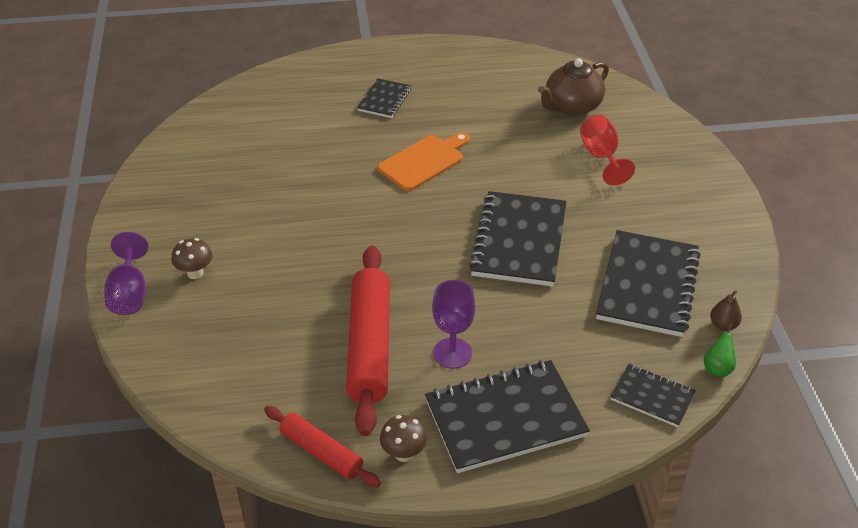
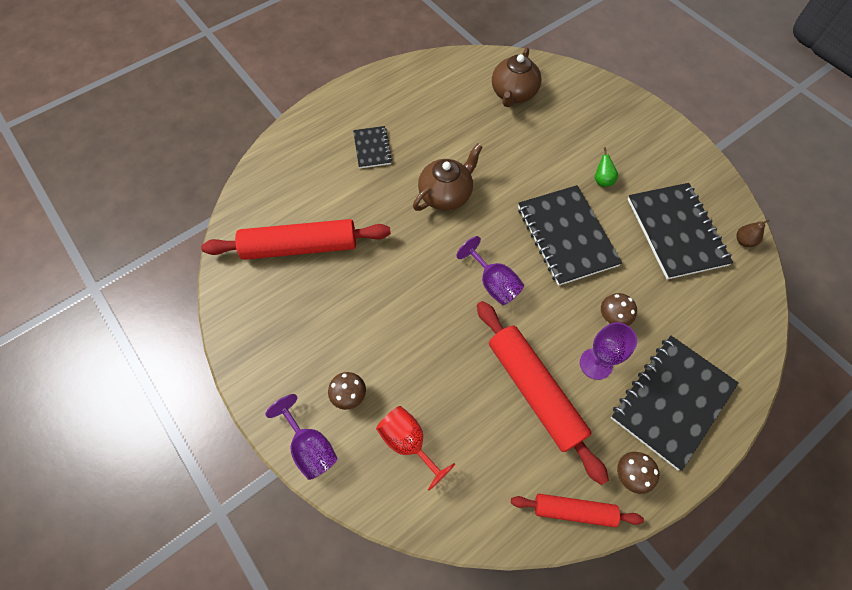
camera: 30 degrees left, 20 degrees up
(250, 148) = (300, 246): none -> red rolling pin
(407, 248) = (493, 283): none -> purple goblet
(424, 161) = (446, 194): orange cutting board -> brown teapot
(505, 325) = (612, 318): none -> brown mushroom
(601, 157) = (565, 131): red goblet -> red goblet (408, 442)
(652, 397) = (746, 326): black notebook -> none
(717, 368) = (766, 280): green pear -> green pear (602, 180)

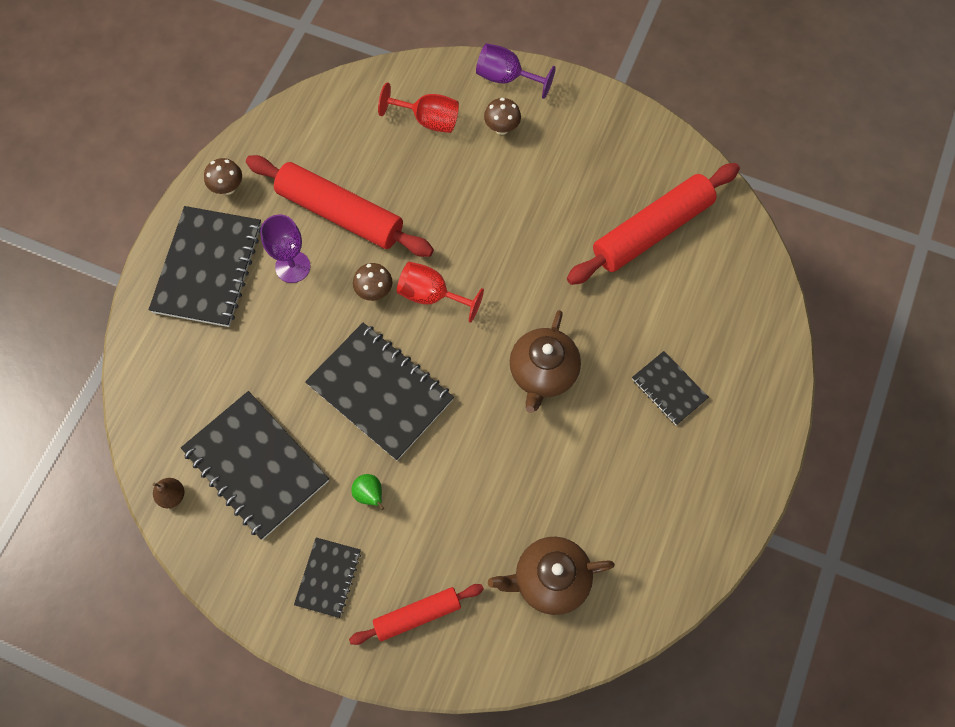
camera: 150 degrees right, 5 degrees up
(493, 283) = (431, 295): purple goblet -> red goblet
(513, 94) = (550, 579): brown teapot -> brown teapot turned 90 degrees counterclockwise
(573, 511) = (266, 139): red rolling pin -> red rolling pin (417, 615)
(612, 318) = (293, 321): brown mushroom -> brown mushroom (374, 291)
(648, 150) = (328, 577): none -> black notebook

